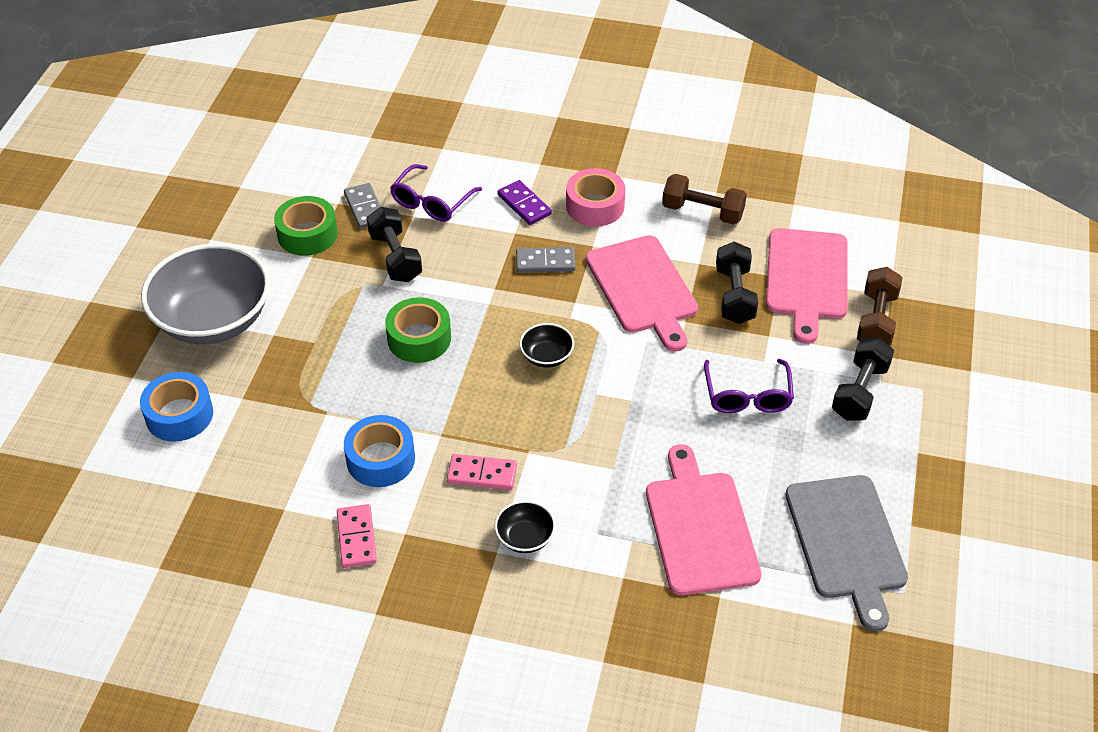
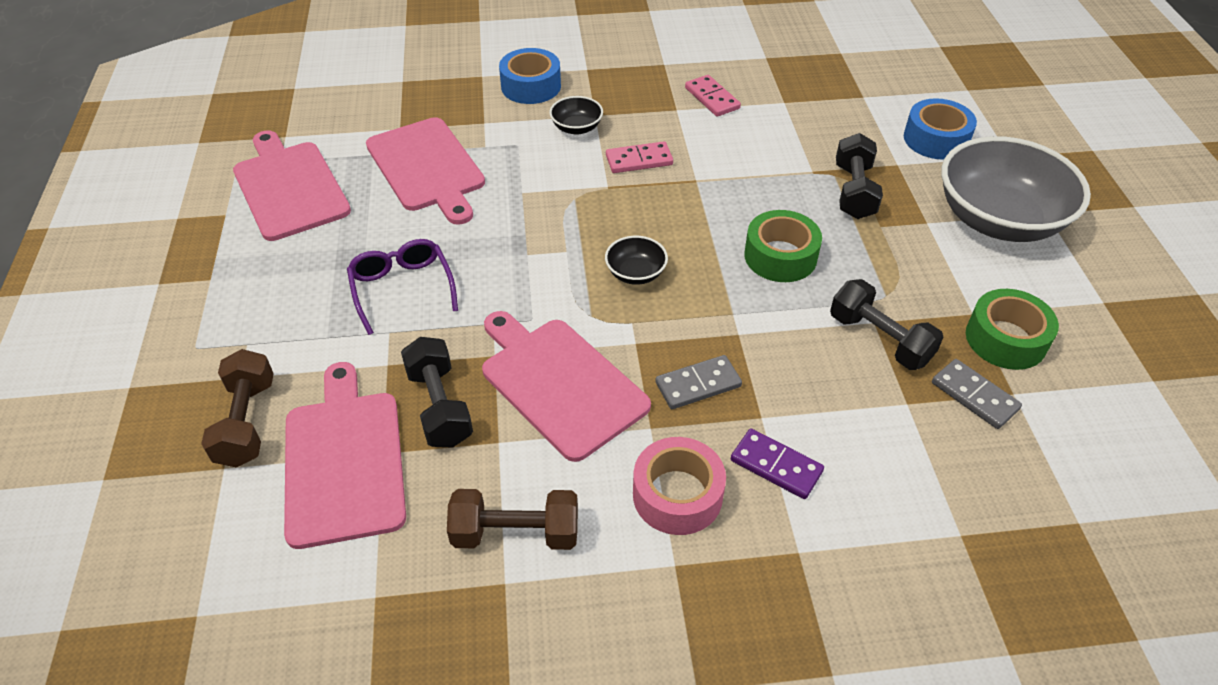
camera: 160 degrees right, 0 degrees up
(380, 459) = (735, 150): blue tape -> blue tape (531, 86)
(432, 202) = (899, 432): purple glasses -> none
(846, 542) = (289, 187): grey cutting board -> pink cutting board
(859, 392) = (272, 325): black dumbbell -> black dumbbell (854, 191)

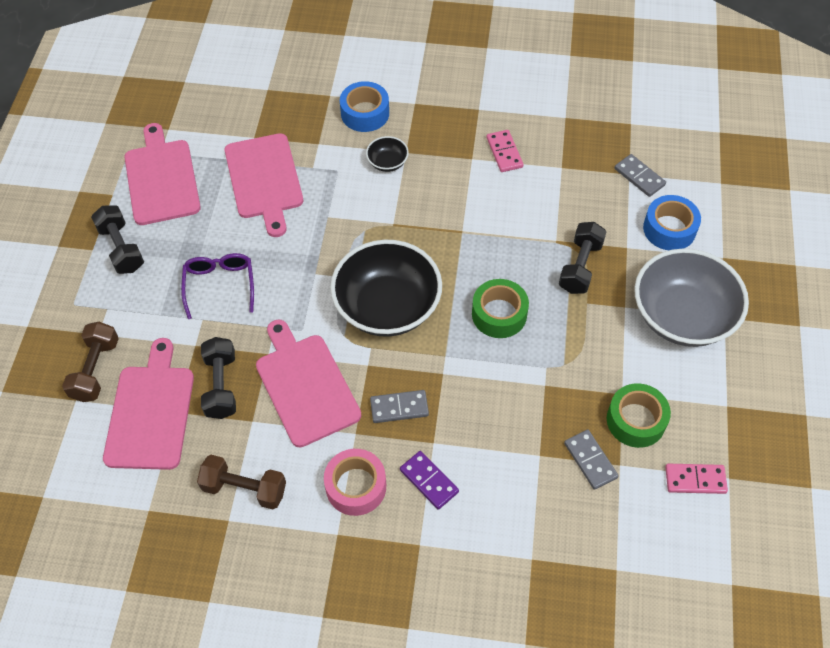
camera: 15 degrees right, 10 degrees up
(635, 273) = (387, 307): black bowl -> black bowl, size x2.34
(639, 160) = (425, 203): pink domino -> pink domino (695, 479)
(876, 97) = (639, 177): none -> grey domino
(879, 339) = (542, 400): black dumbbell -> black dumbbell (121, 248)

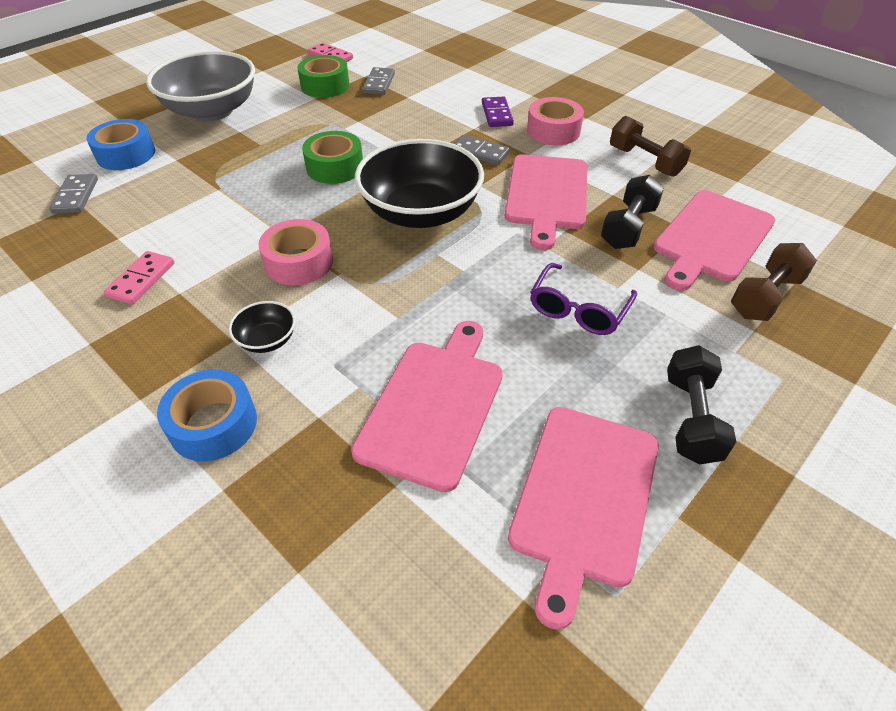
camera: 145 degrees left, 10 degrees down
(426, 217) = (299, 262): none -> pink tape
(580, 266) = (229, 165): black dumbbell -> none

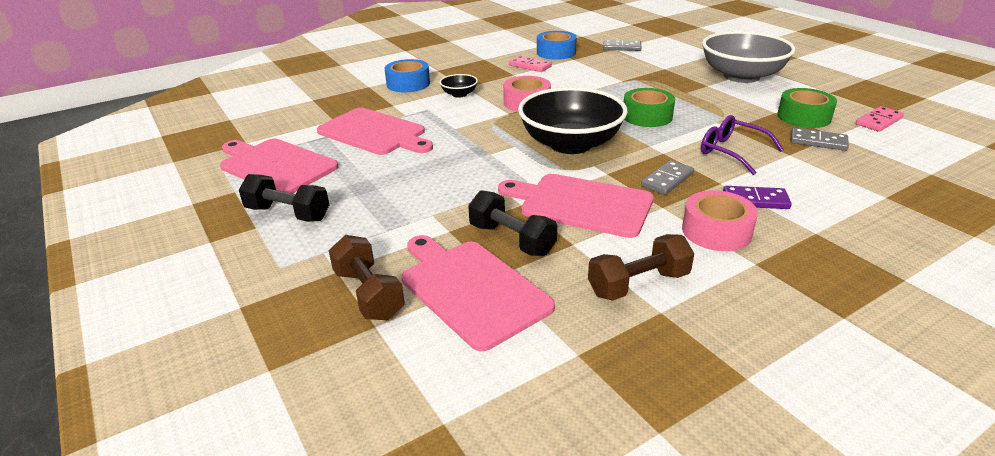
camera: 105 degrees right, 15 degrees down
(126, 154) = (672, 55): blue tape -> blue tape (556, 52)
(578, 309) = (419, 192): purple glasses -> purple glasses (732, 152)

